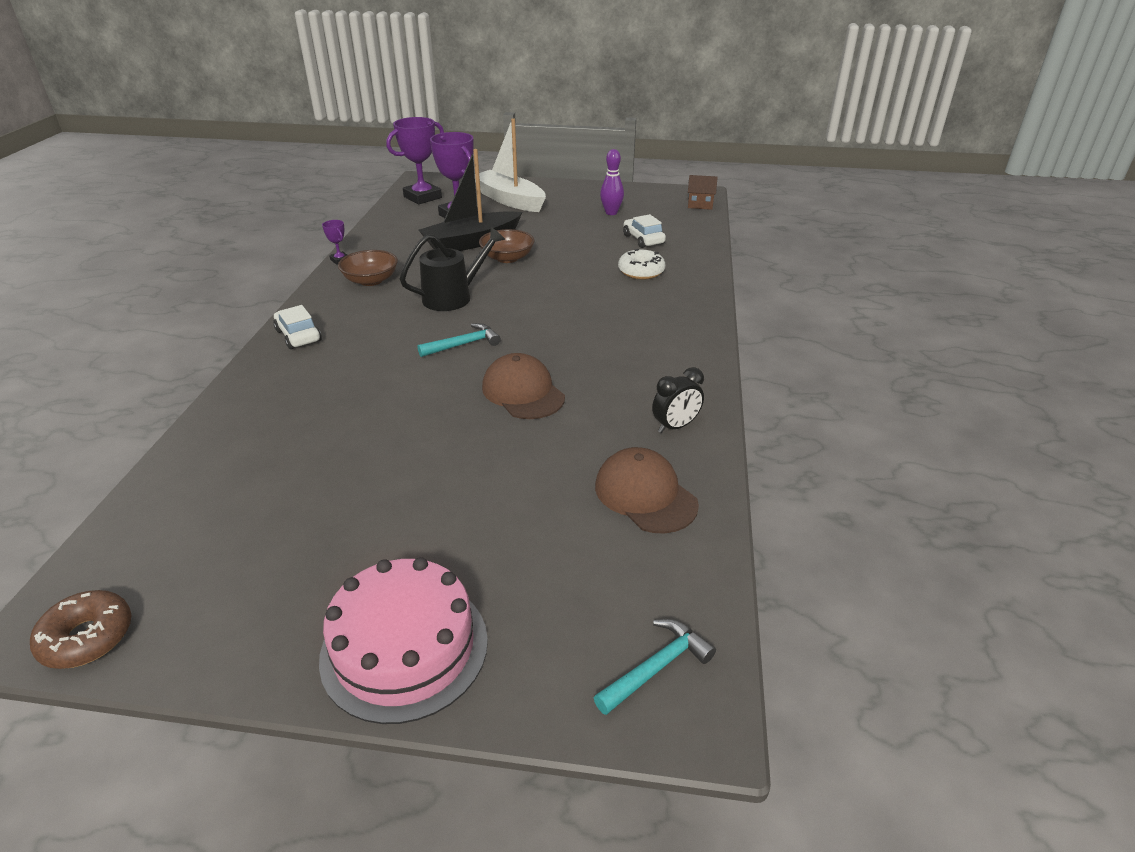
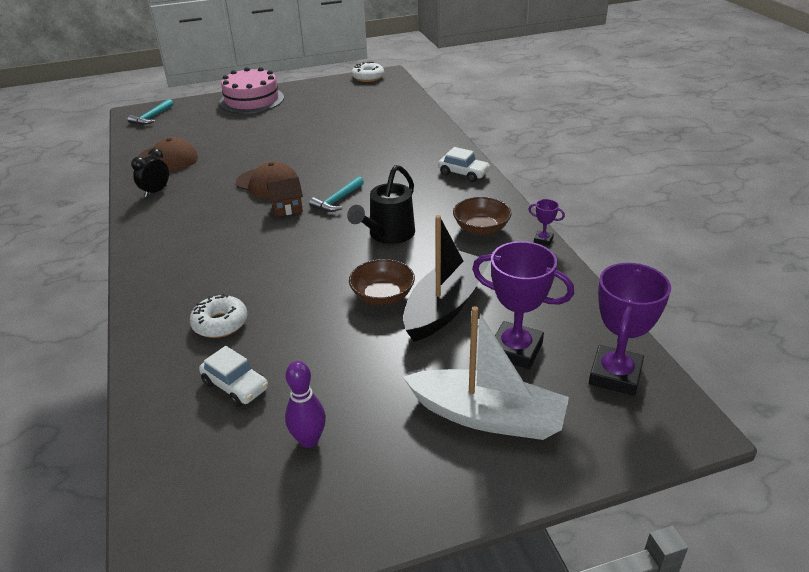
camera: 155 degrees right, 0 degrees up
(87, 637) = (368, 77): brown donut -> white donut
(700, 205) = (160, 529): brown house -> brown house (287, 209)

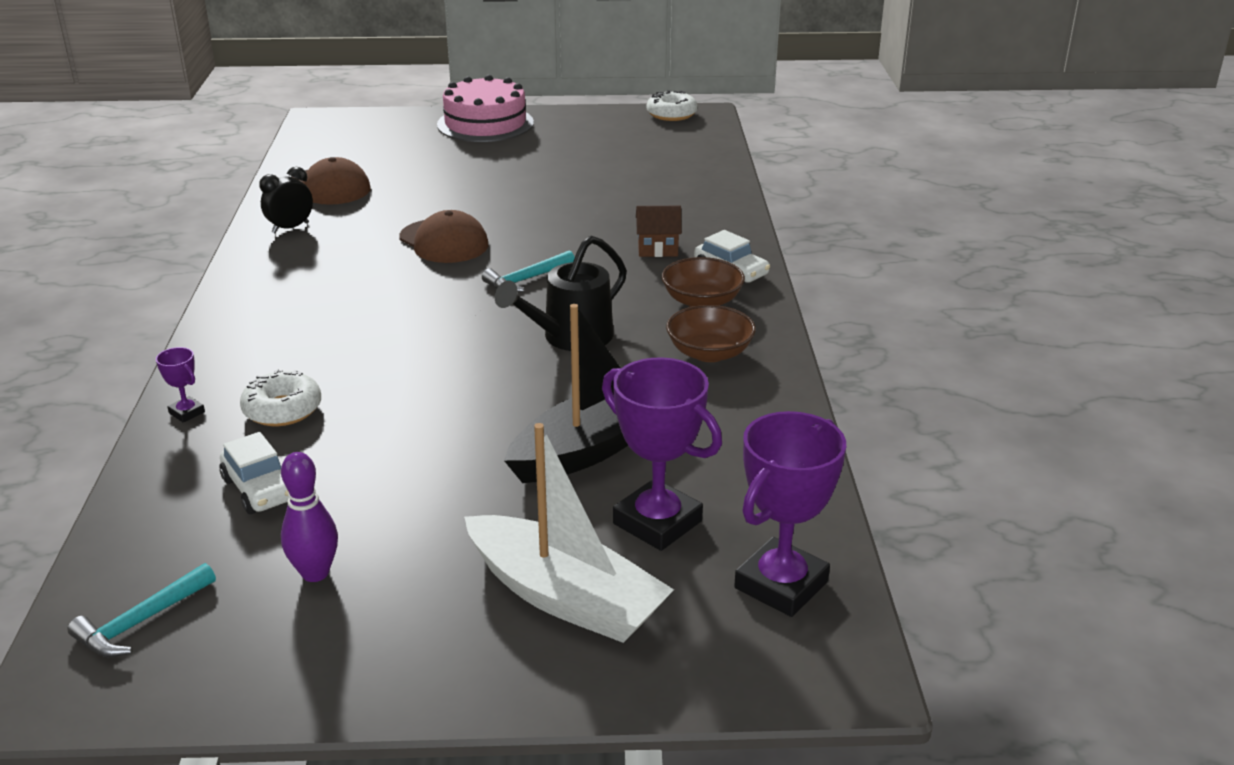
camera: 15 degrees right, 5 degrees down
(152, 117) = (337, 128): turquoise hammer -> turquoise hammer (141, 622)
(287, 209) = (450, 279): brown house -> brown house (657, 249)
(382, 296) = (514, 416): brown bowl -> brown bowl (702, 301)
(543, 240) = (792, 385): purple trophy -> purple trophy (187, 412)

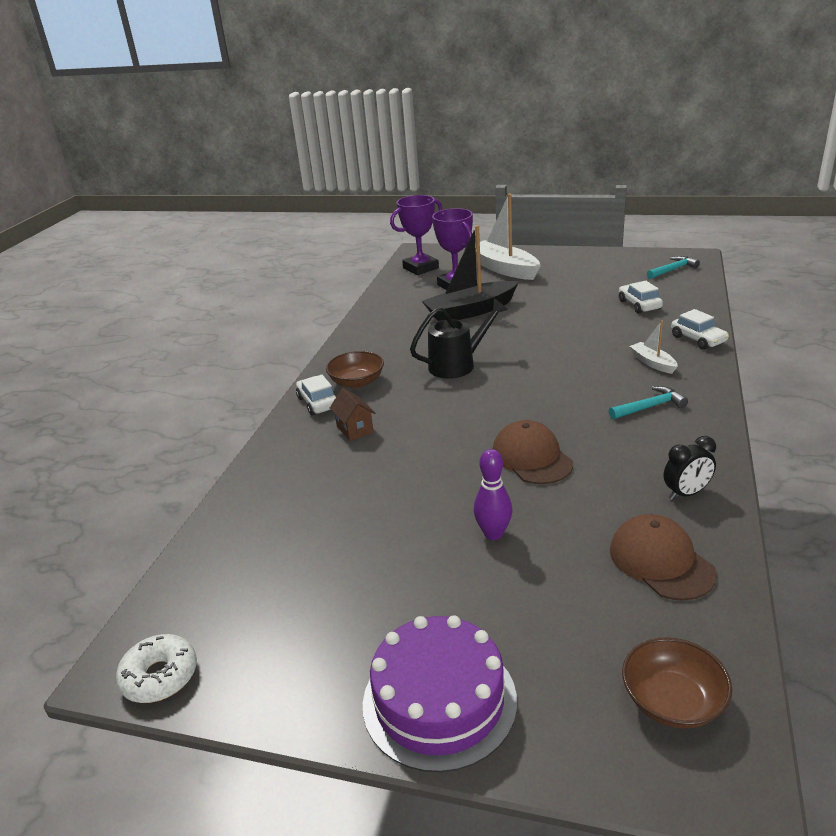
camera: 160 degrees left, 0 degrees up
(187, 412) = (698, 339): purple trophy -> white car
(276, 364) = (652, 363): none -> white boat
(282, 409) = (639, 337): white donut -> none
(315, 573) = (605, 278): purple bowling pin -> purple bowling pin (493, 533)
(485, 123) = (439, 701): pink cake -> purple cake
(526, 280) = (471, 411): turquoise hammer -> turquoise hammer (649, 407)
(657, 249) = (355, 429): brown house -> brown house turned 45 degrees clockwise
(709, 353) = (379, 349): brown bowl -> brown bowl (672, 701)

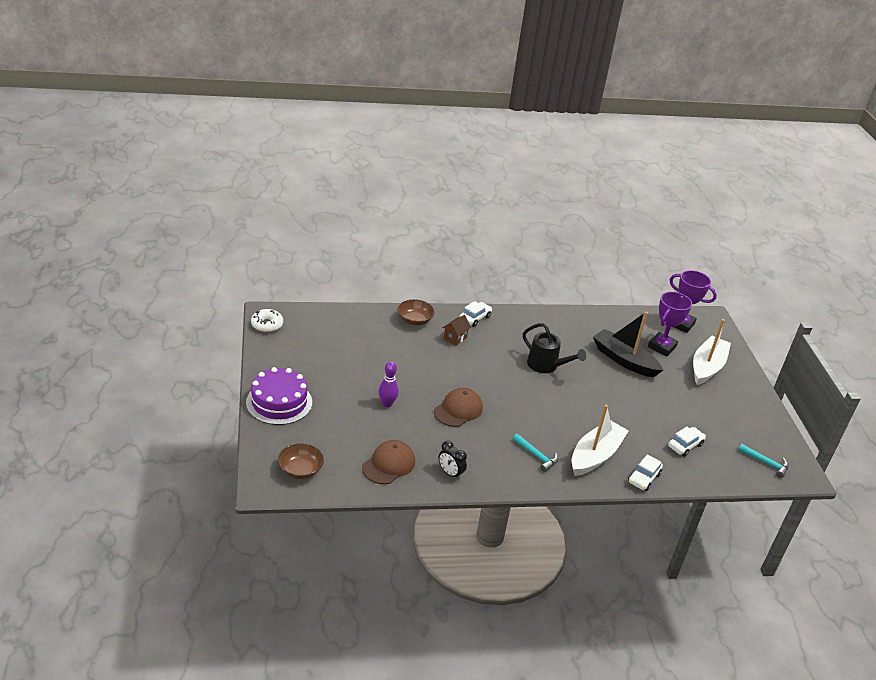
camera: 60 degrees right, 5 degrees up
(357, 382) = (504, 328): brown bowl -> brown bowl (414, 320)
(652, 363) = (595, 455): white boat -> white boat, size x2.05

